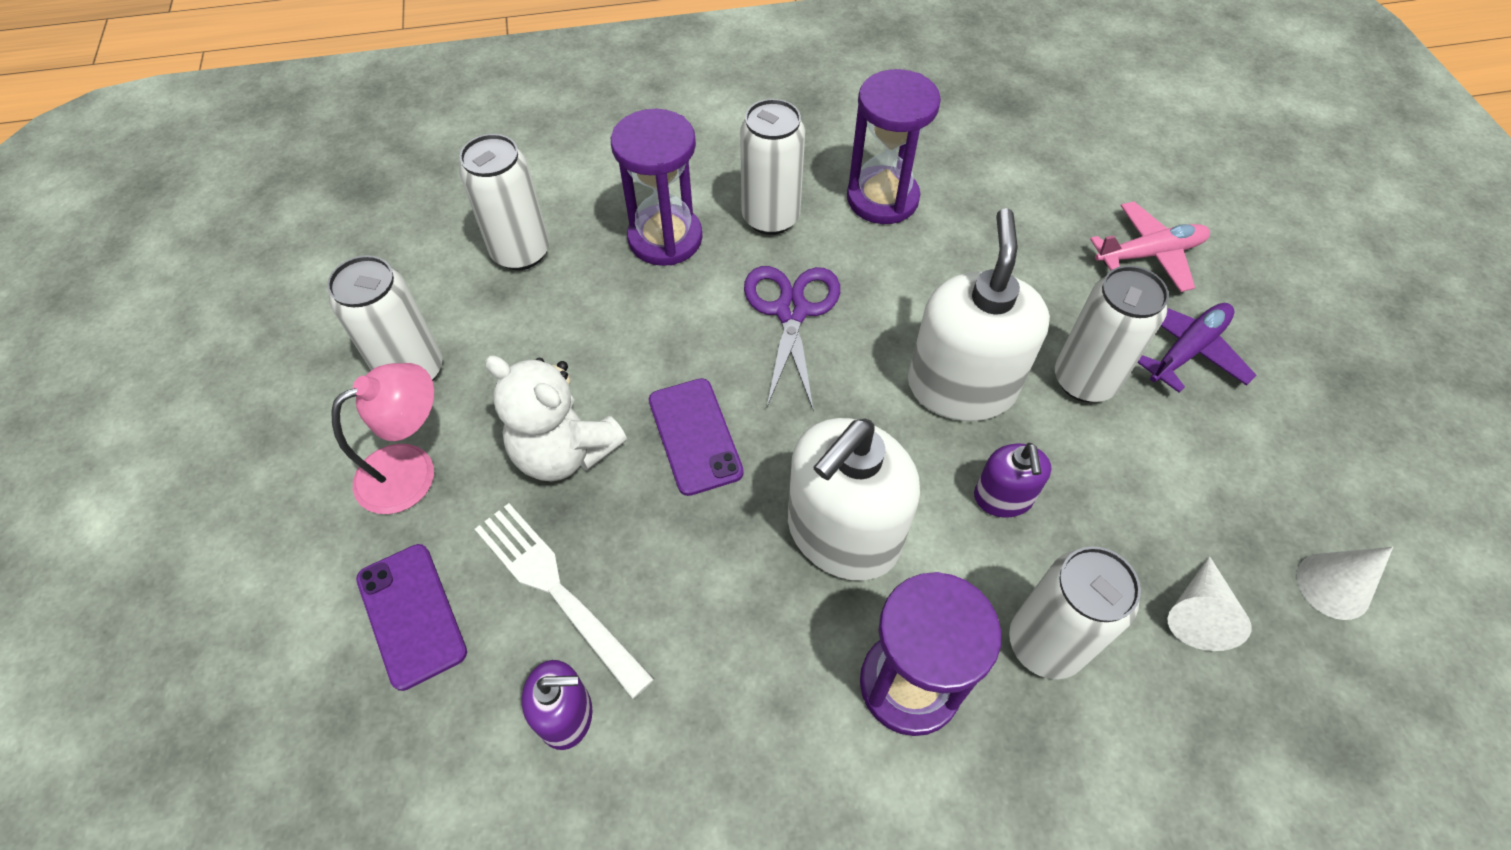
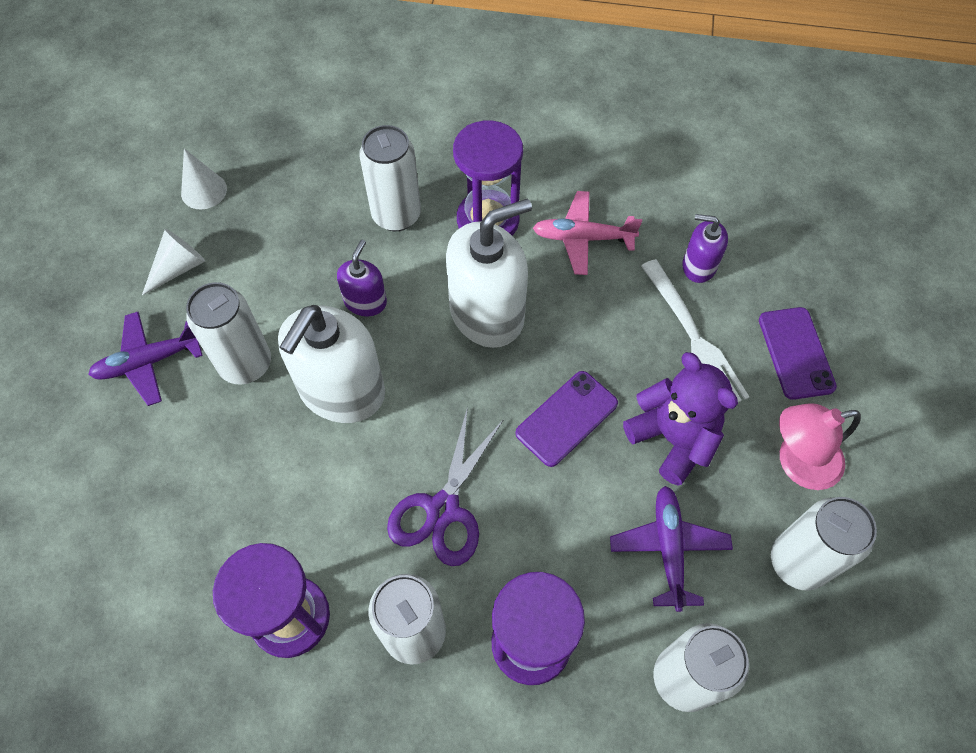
camera: 160 degrees left, 5 degrees up
(551, 344) = (668, 548): none -> purple plane
(564, 452) = (673, 439): white teddy bear -> purple teddy bear
(695, 436) = (566, 418): purple phone -> purple phone turned 45 degrees clockwise
(1149, 254) = (97, 459): pink plane -> pink plane (582, 238)
(1198, 613) = (295, 202): white cone -> white cone (179, 268)

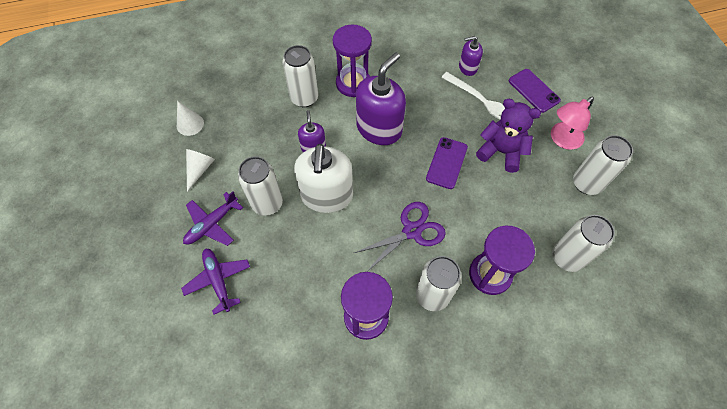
camera: 25 degrees left, 0 degrees up
(443, 509) = (412, 231): purple scissors -> purple scissors turned 120 degrees counterclockwise
(487, 313) = (379, 128): white soap dispenser -> purple soap dispenser
(582, 238) = (405, 75): pink plane -> none
(668, 548) = (527, 202): purple plane -> purple plane (218, 280)

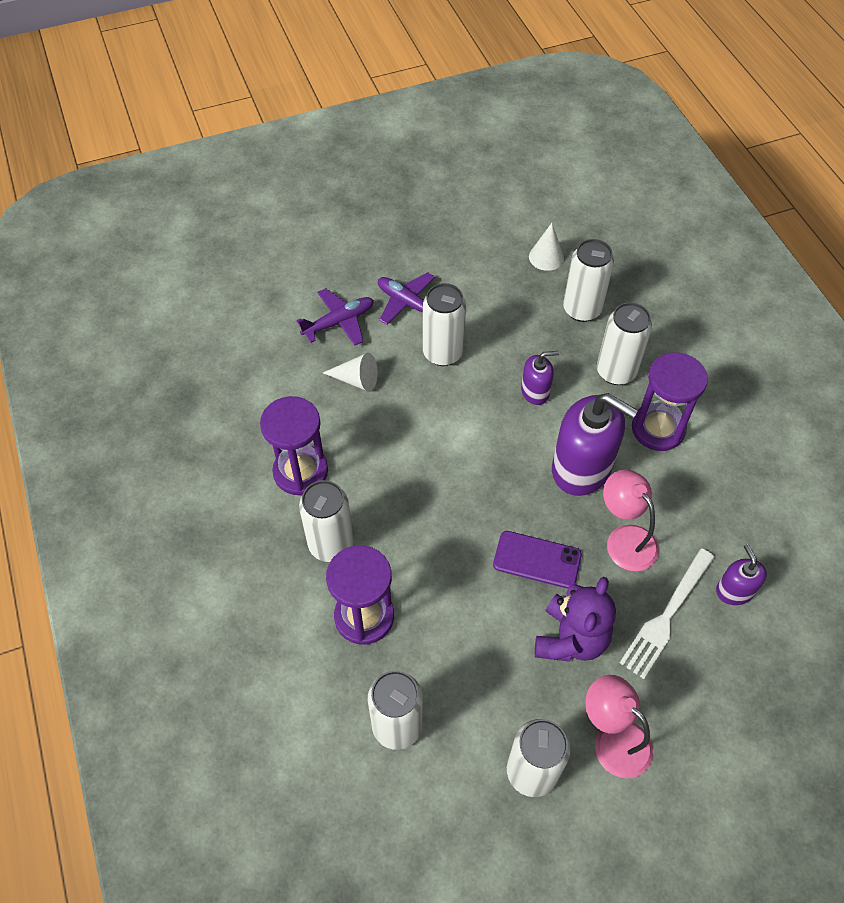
camera: 85 degrees right, 5 degrees down
(200, 169) = (481, 279): white cone -> white cone (356, 380)
(246, 109) = (582, 309): none -> white can
(327, 196) = (462, 415): white soap dispenser -> none
(412, 231) = (420, 517): purple scissors -> none
(432, 113) = (625, 539): none -> pink lamp
(533, 90) = (710, 699): purple phone -> none

